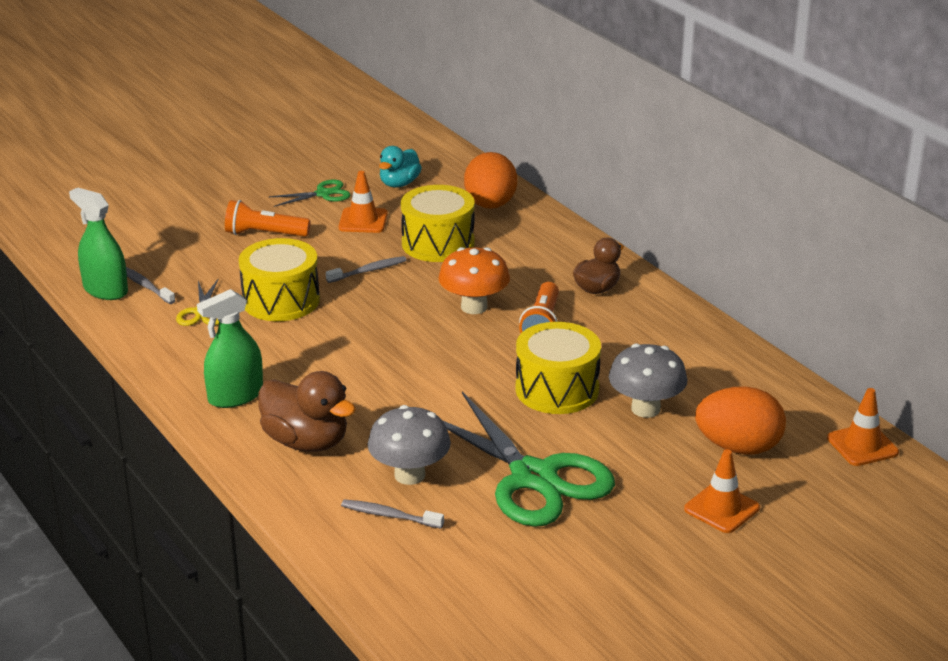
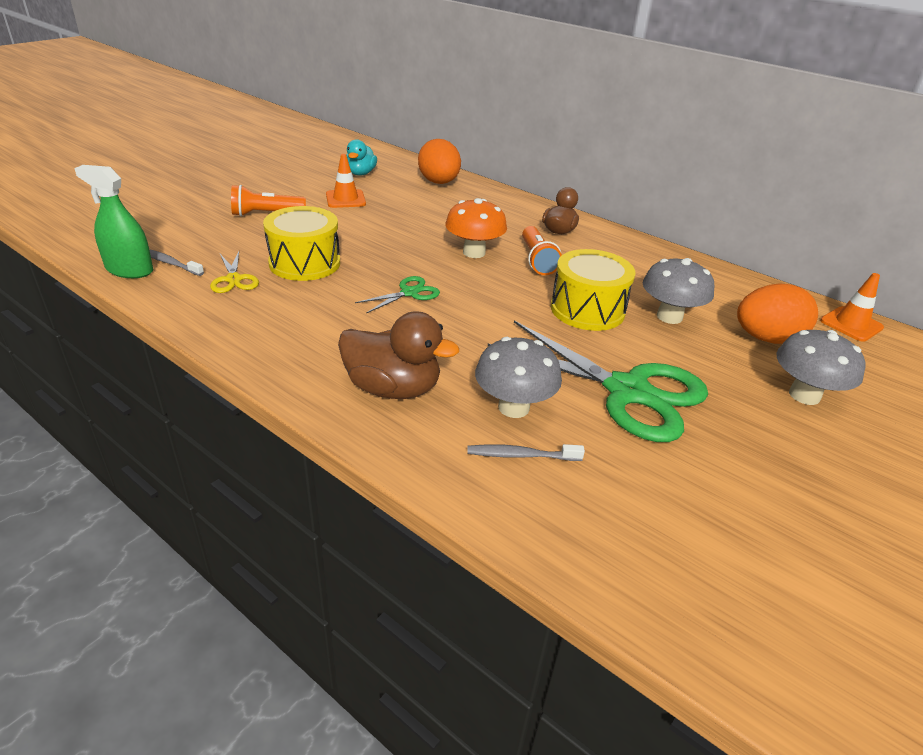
camera: 20 degrees left, 5 degrees up
(235, 396) = (299, 352): green spray bottle -> none
(323, 194) = (303, 183): green scissors -> green scissors (410, 293)
(368, 271) = (370, 234): grey toothbrush -> none
(438, 243) = (415, 210): yellow drum -> none
(721, 508) = (804, 395): orange traffic cone -> grey mushroom

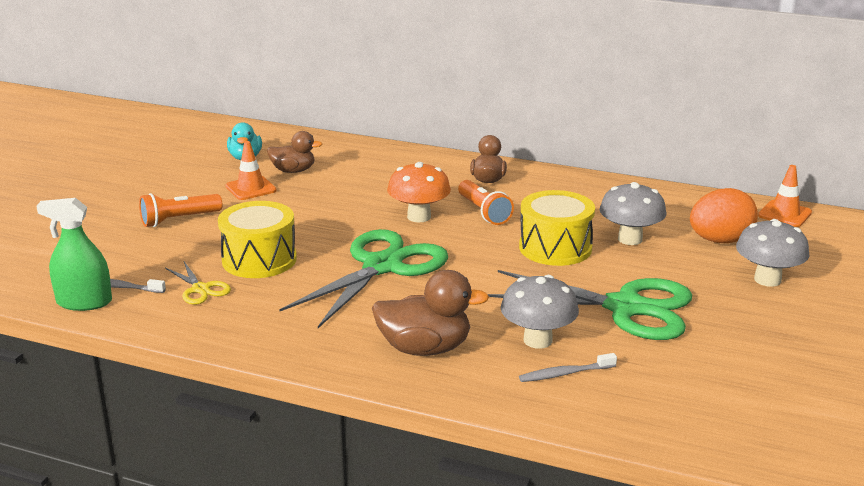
camera: 15 degrees left, 10 degrees down
(392, 191) = (293, 171): none -> brown duck
(410, 293) = (383, 266): green scissors -> green scissors, size x2.23
(439, 182) = (336, 152): orange egg -> none

